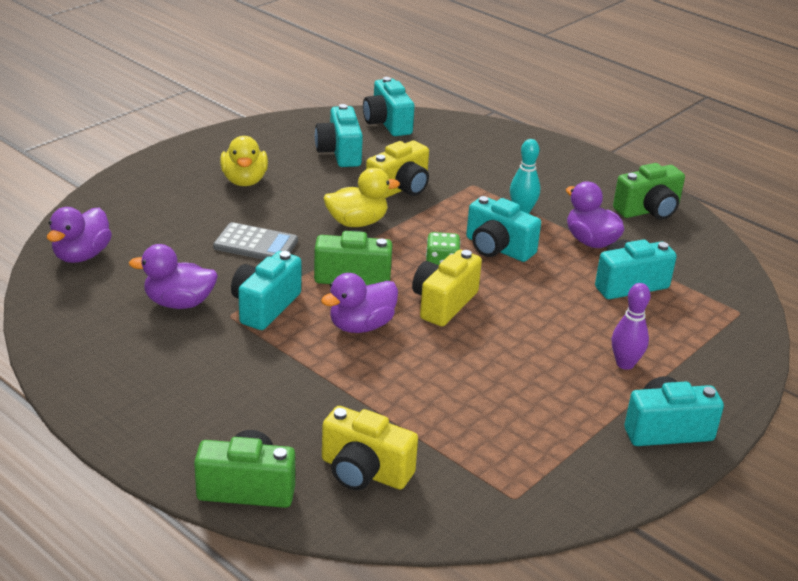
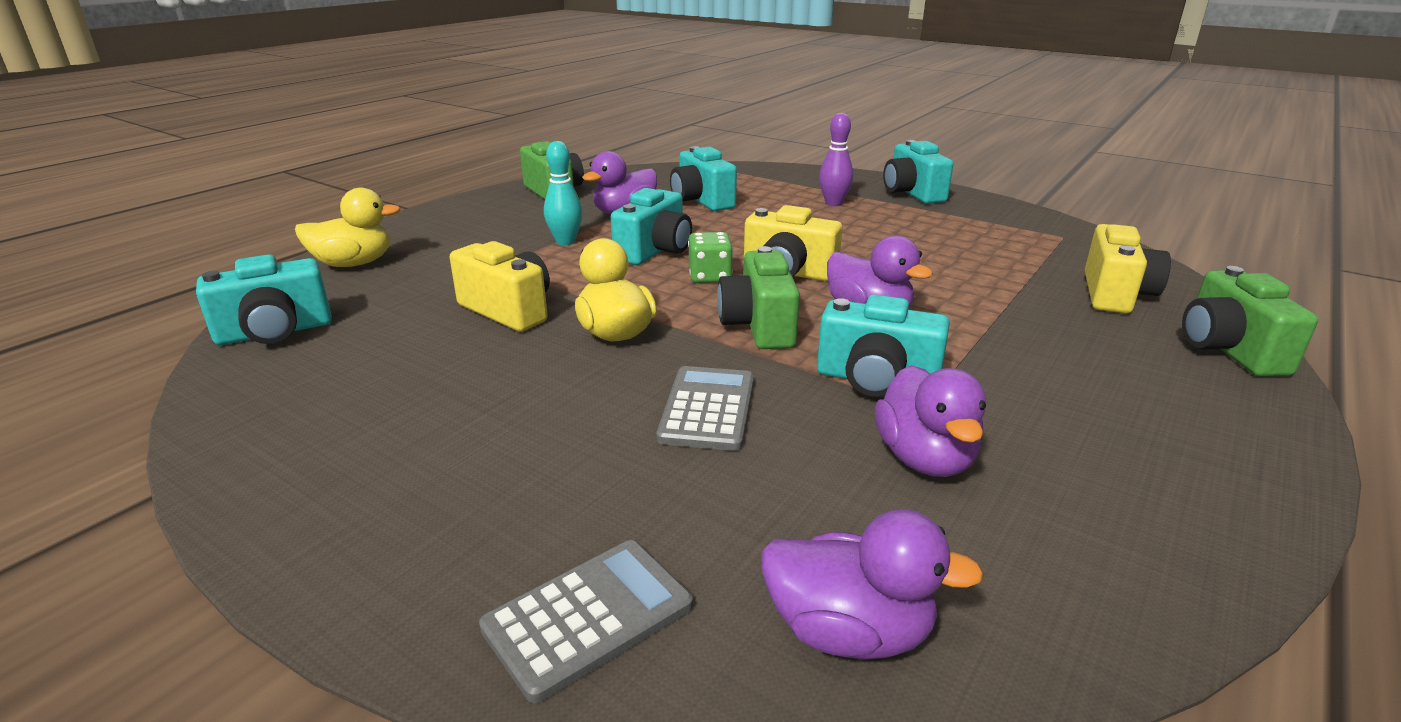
camera: 95 degrees left, 5 degrees down
(122, 203) = (588, 617): none -> grey calculator
(244, 180) = (477, 450): yellow duck -> yellow duck (354, 264)
(339, 153) = (377, 364): turquoise camera -> none

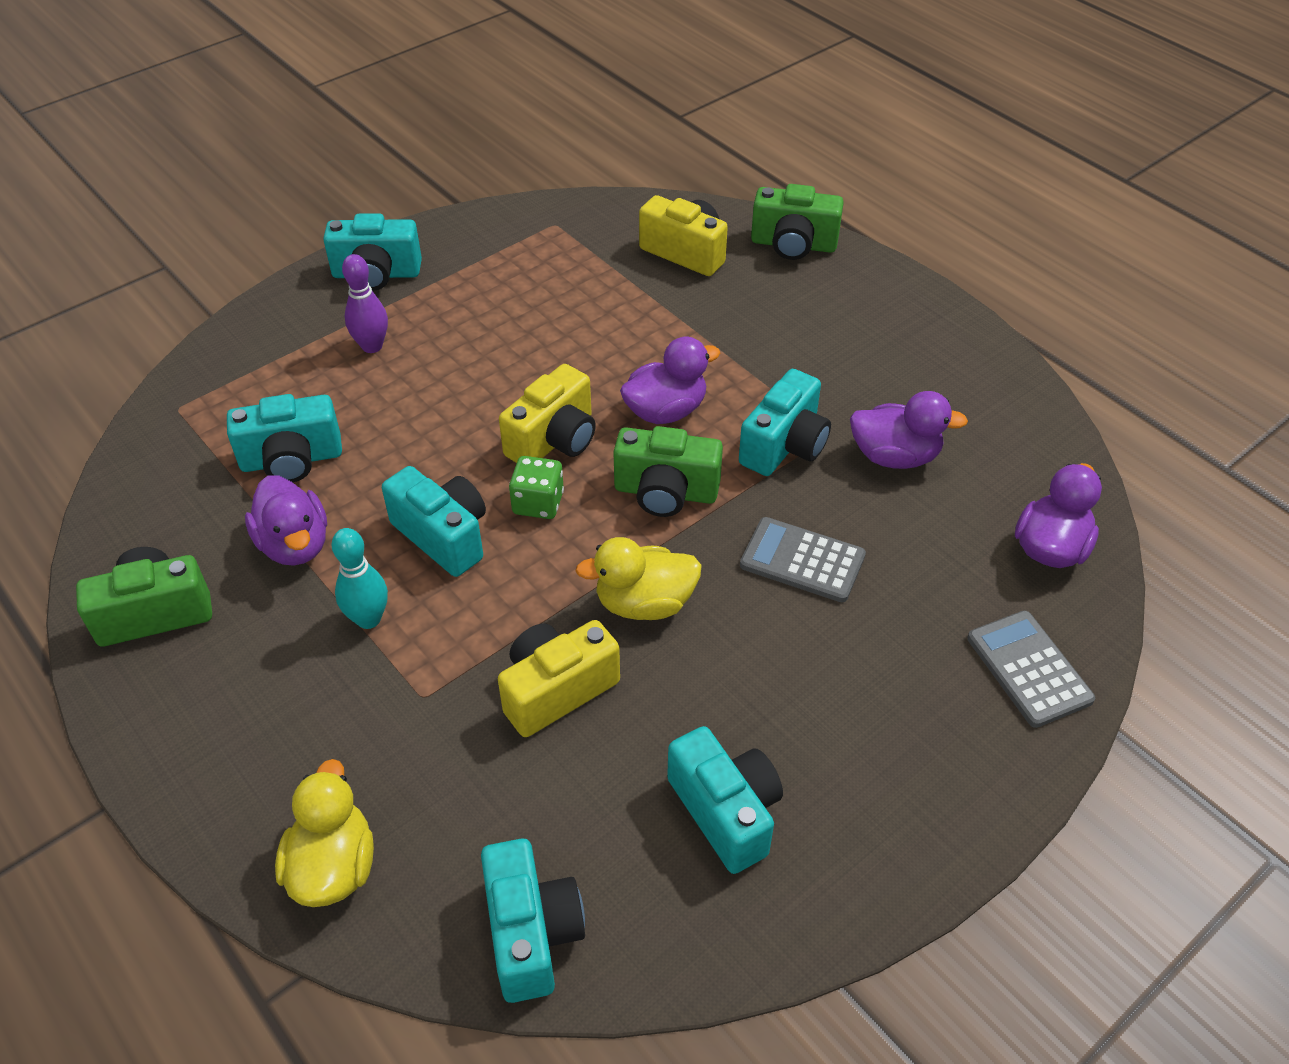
camera: 75 degrees left, 20 degrees up
(373, 400) = (726, 812): none -> turquoise camera

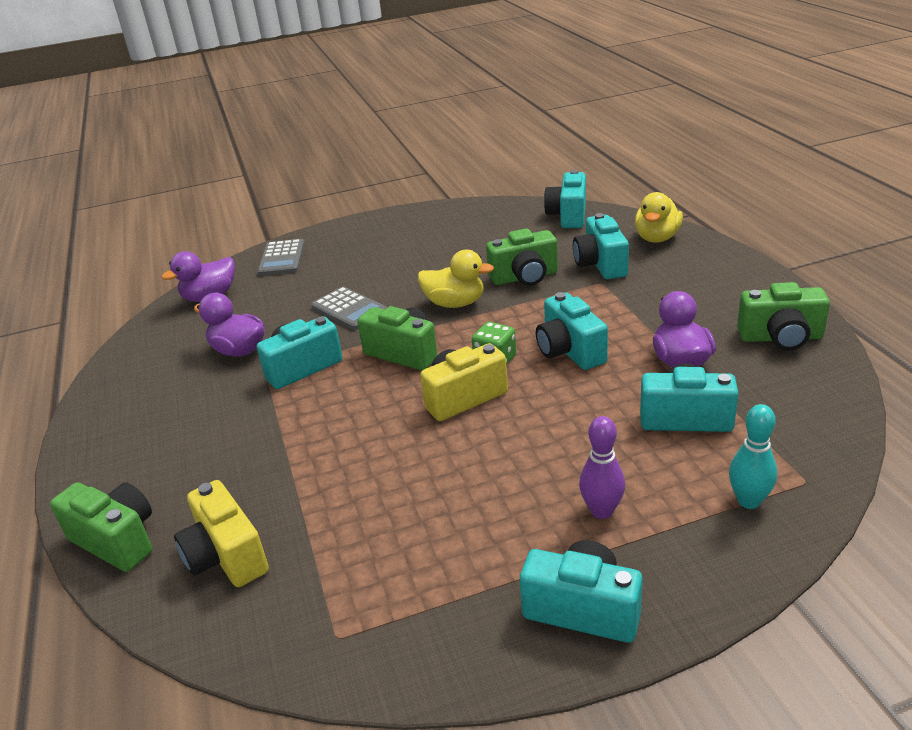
camera: 155 degrees left, 15 degrees down
(368, 619) = (629, 317): turquoise bowling pin -> turquoise bowling pin (748, 501)
(556, 690) = (524, 277): yellow camera -> green camera
(666, 411) = (365, 404): purple duck -> none
(726, 812) = (464, 235): turquoise camera -> turquoise camera (600, 264)

